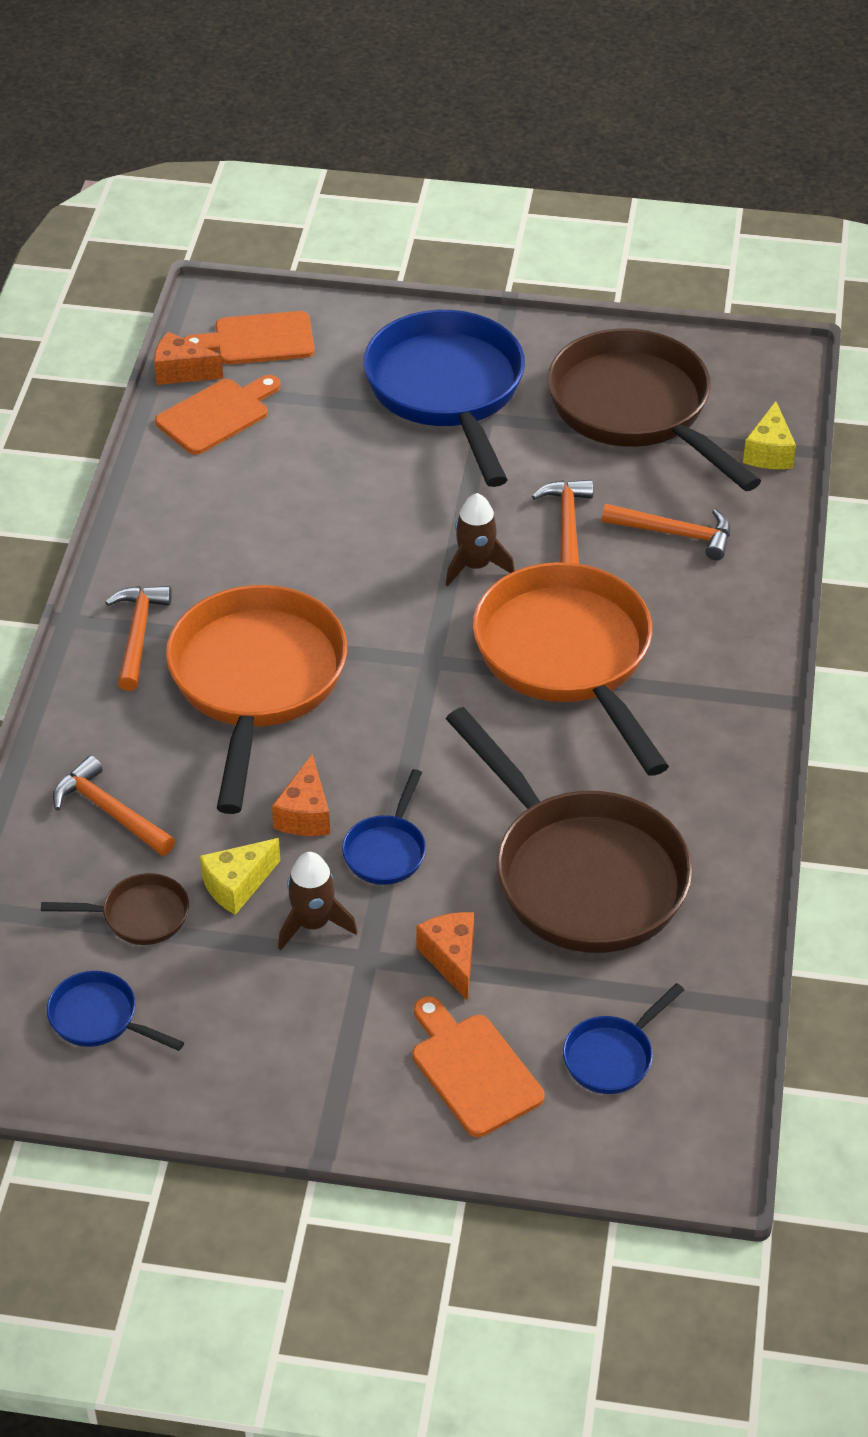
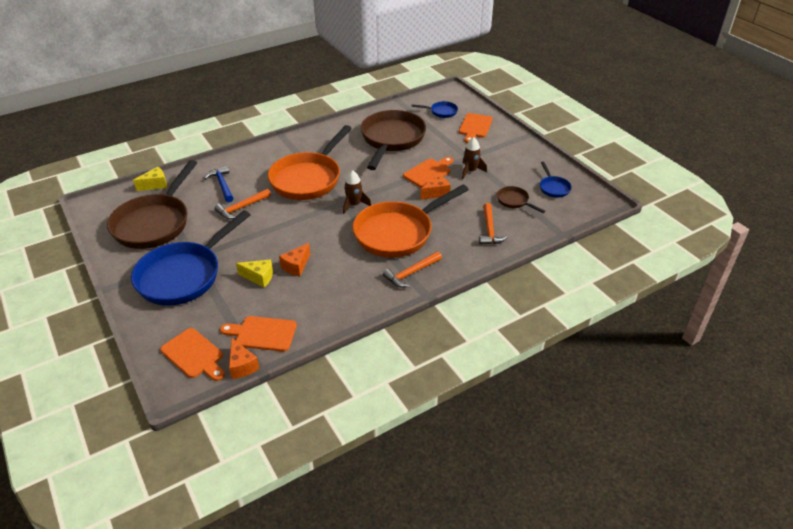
camera: 130 degrees left, 5 degrees down
(237, 885) = (478, 190): yellow cheese -> yellow cheese (259, 277)
(386, 850) = (428, 172): blue pan -> orange cutting board
(452, 959) = (448, 145): orange cheese -> orange cheese (296, 266)
(476, 566) = (285, 217): brown rocket -> brown rocket (354, 205)
(675, 533) = (222, 185): orange hammer -> blue hammer

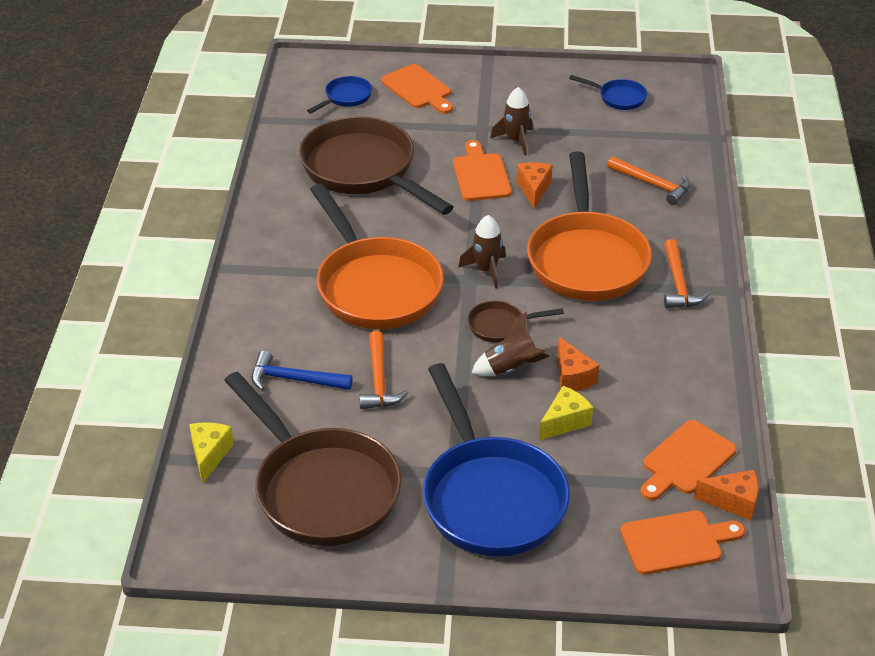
camera: 55 degrees left, 0 degrees up
(285, 243) = (511, 368): none -> brown rocket
(514, 201) = (615, 139): brown pan -> brown pan (500, 326)

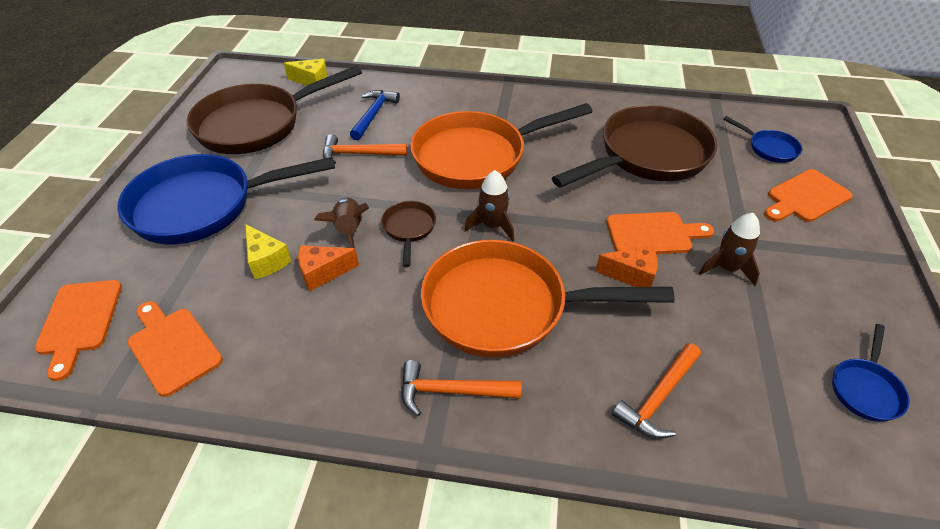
camera: 95 degrees right, 5 degrees up
(733, 502) = (97, 379): orange cheese -> none

